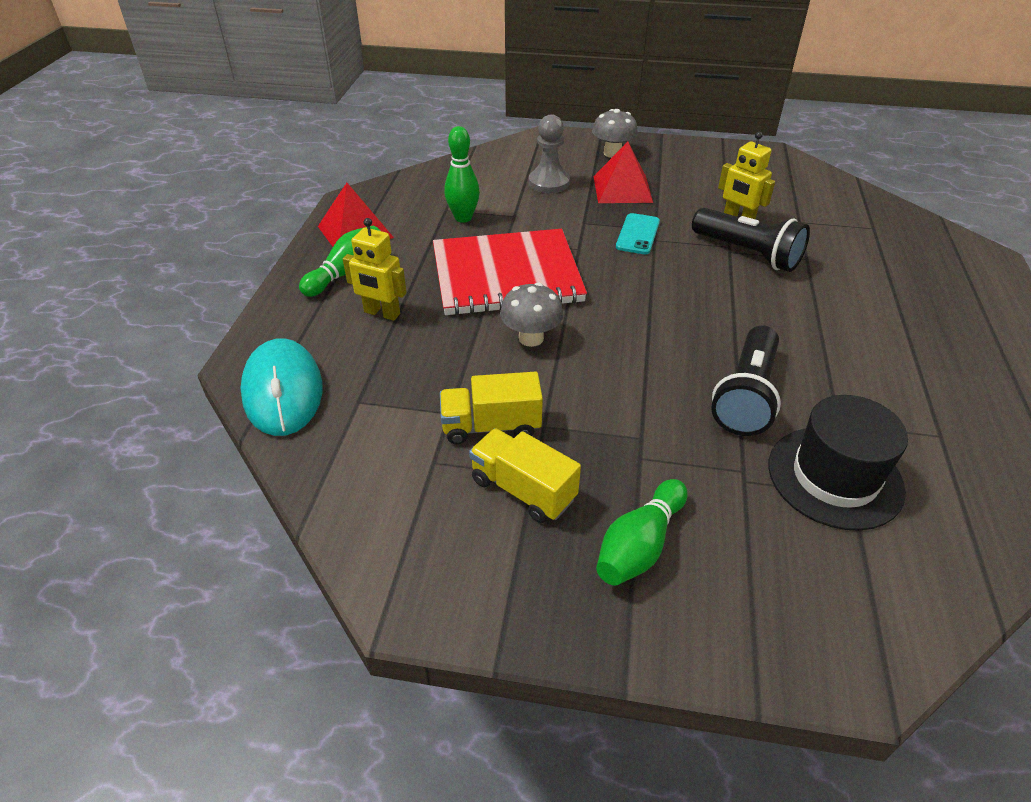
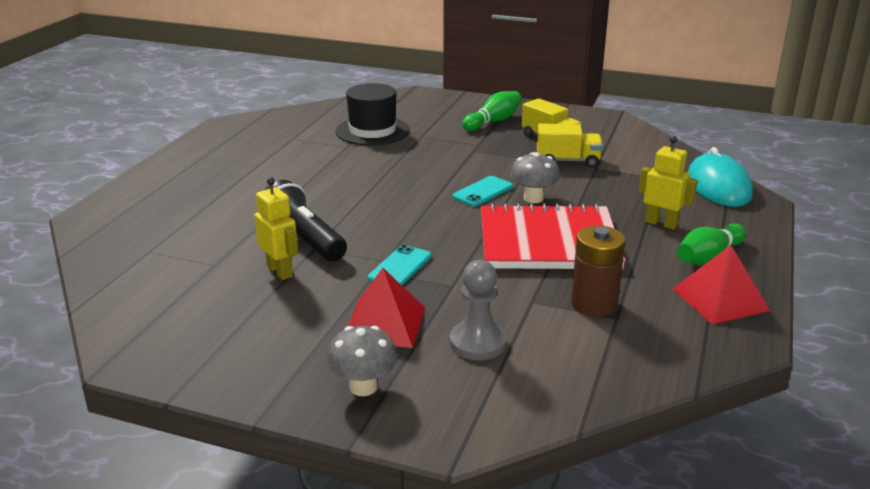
camera: 170 degrees left, 15 degrees down
(463, 218) = (594, 304): green bowling pin -> brown battery
(596, 343) = (482, 192): none -> turquoise phone
(746, 396) = (393, 160): black flashlight -> none

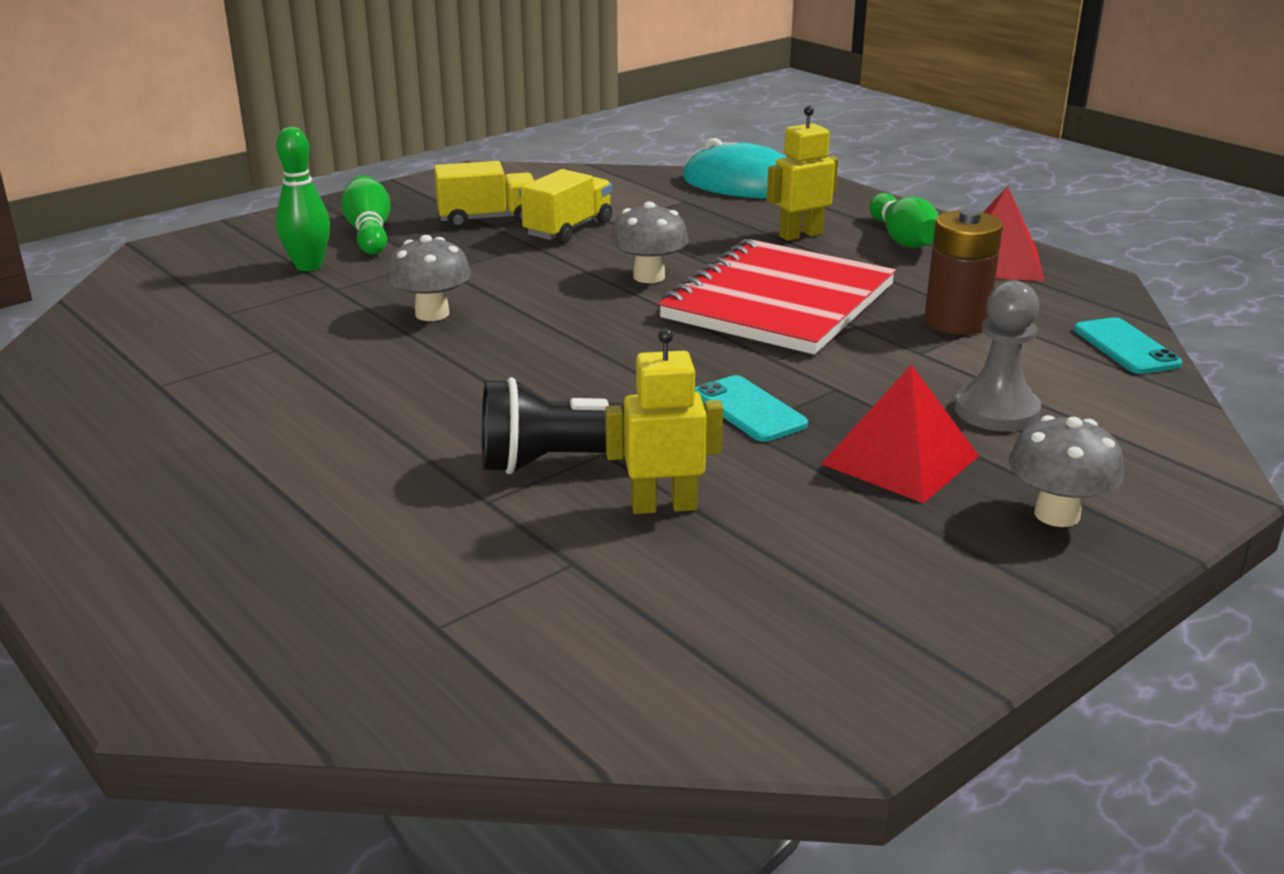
camera: 60 degrees left, 0 degrees up
(372, 131) = (250, 316): black hat -> none
(420, 163) = (432, 314): none -> grey mushroom
(438, 123) = (308, 266): none -> green bowling pin
(482, 192) = (587, 299): turquoise phone -> turquoise phone (1125, 347)

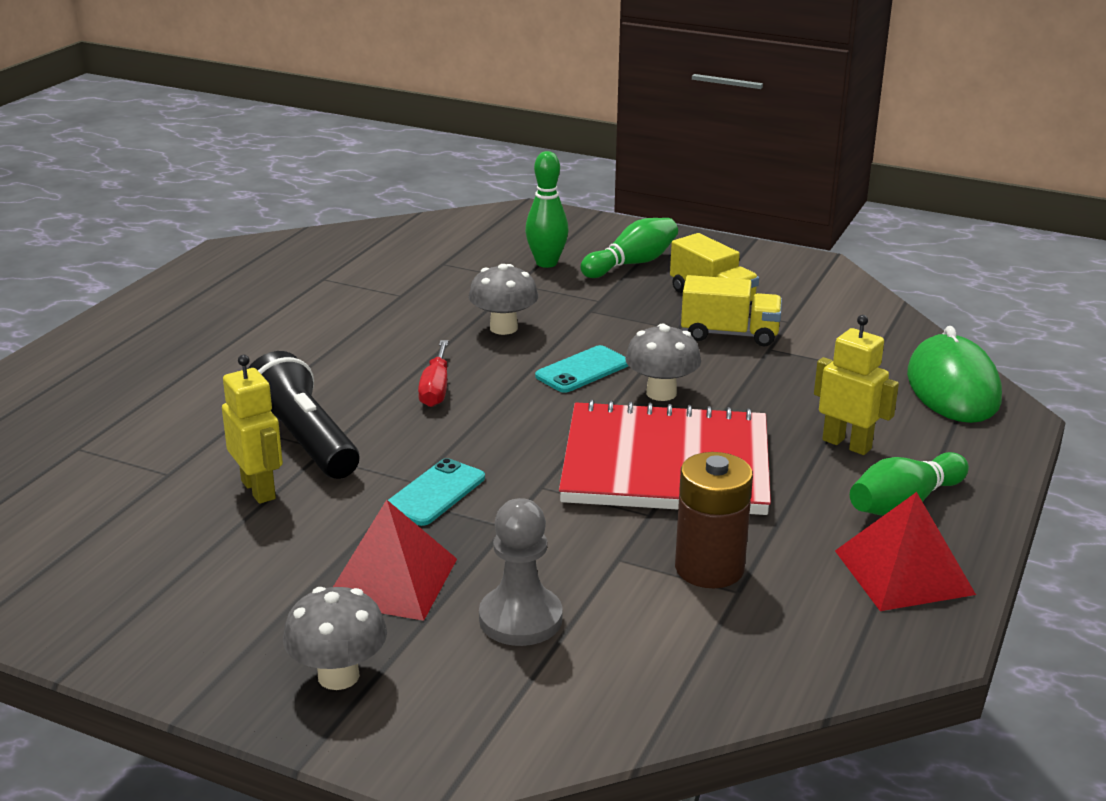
camera: 65 degrees right, 0 degrees up
(530, 371) = (435, 389): none -> red screwdriver
(743, 184) = (953, 387): turquoise mouse -> green mouse
(1125, 347) = (742, 686): turquoise phone -> turquoise phone (582, 370)

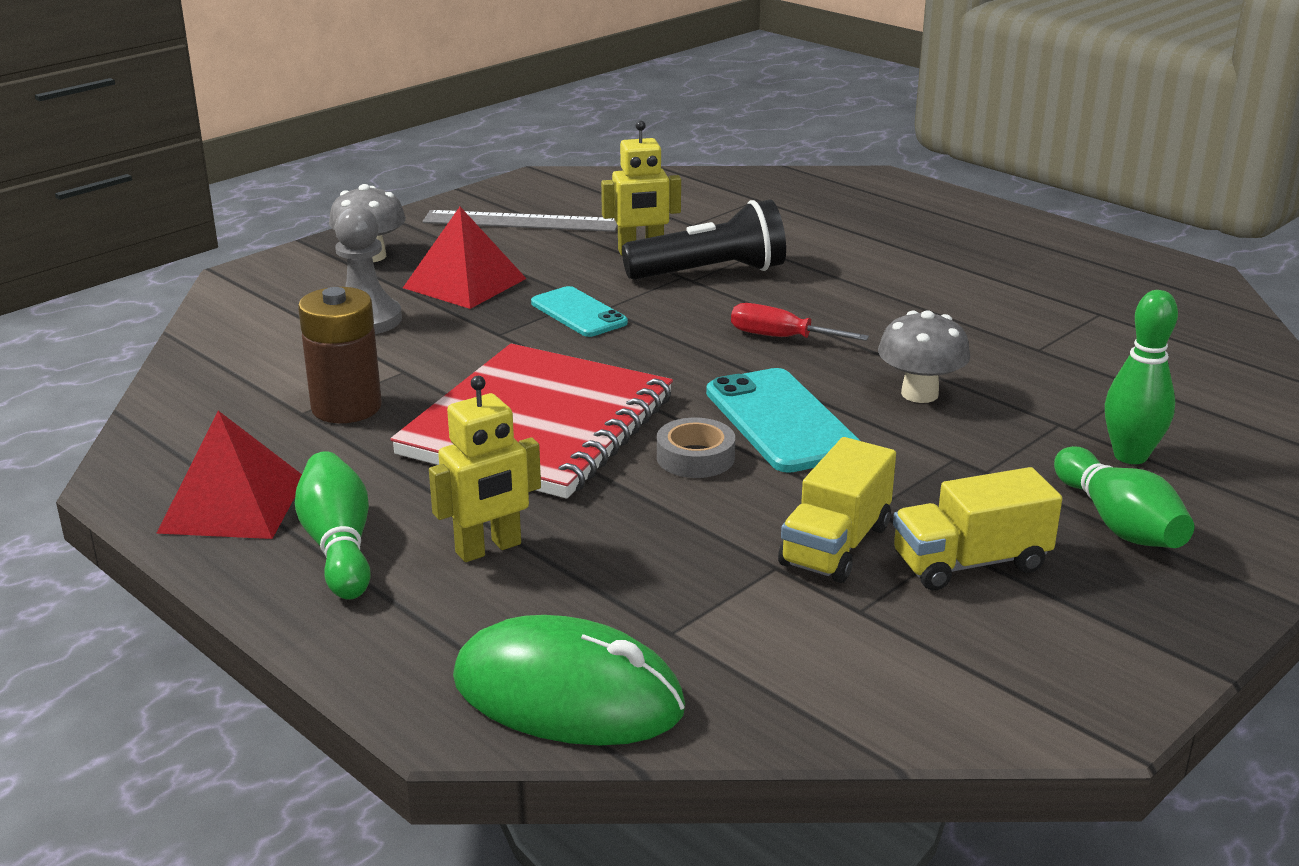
camera: 110 degrees right, 0 degrees up
(185, 589) = (521, 222): none -> grey ruler
(582, 370) = (782, 421): turquoise phone -> turquoise phone, size x1.55
(661, 393) = (695, 457): grey mushroom -> grey tape

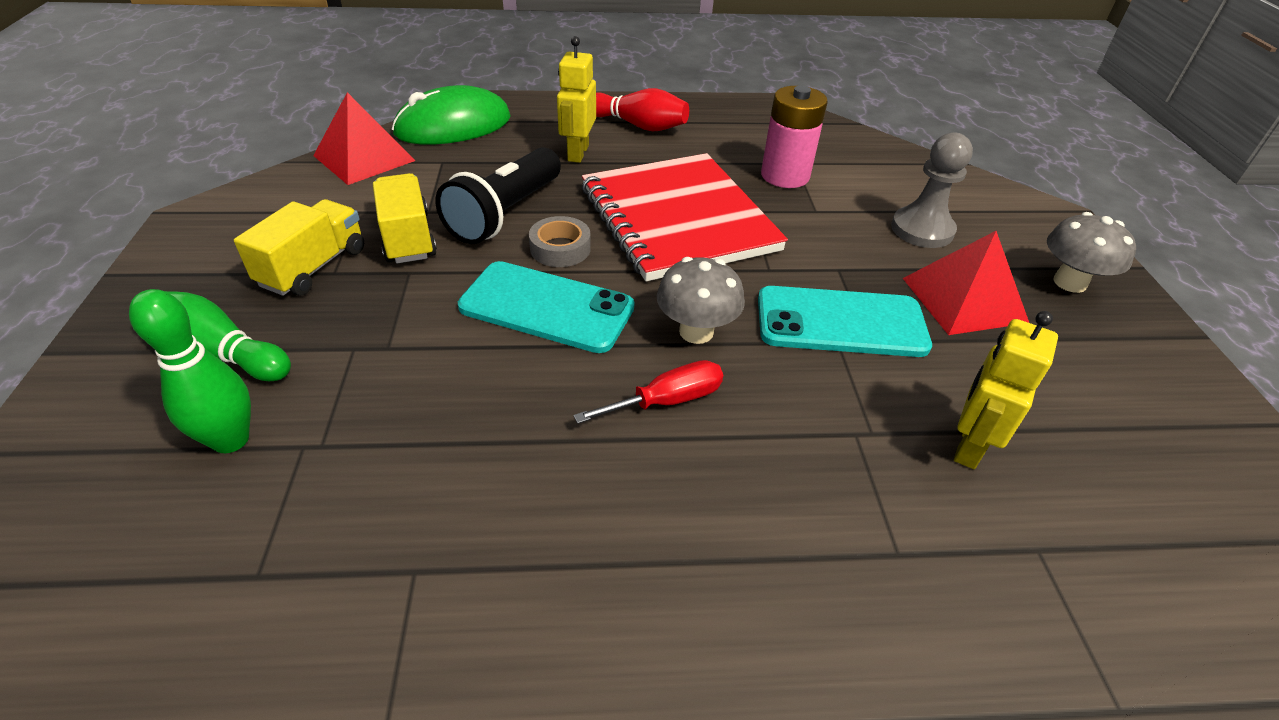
camera: 130 degrees right, 15 degrees up
(233, 504) = (714, 118): red pyramid -> red pyramid (364, 158)
(338, 546) = (638, 125): green bowling pin -> red bowling pin
(346, 407) = (785, 176): brown battery -> pink battery
(521, 222) = (1127, 411): grey ruler -> none
(578, 313) = (841, 322): turquoise phone -> turquoise phone, size x1.55
(710, 273) = (863, 458): black flashlight -> black flashlight (505, 214)
(919, 394) = (476, 404): grey mushroom -> grey mushroom (696, 332)

